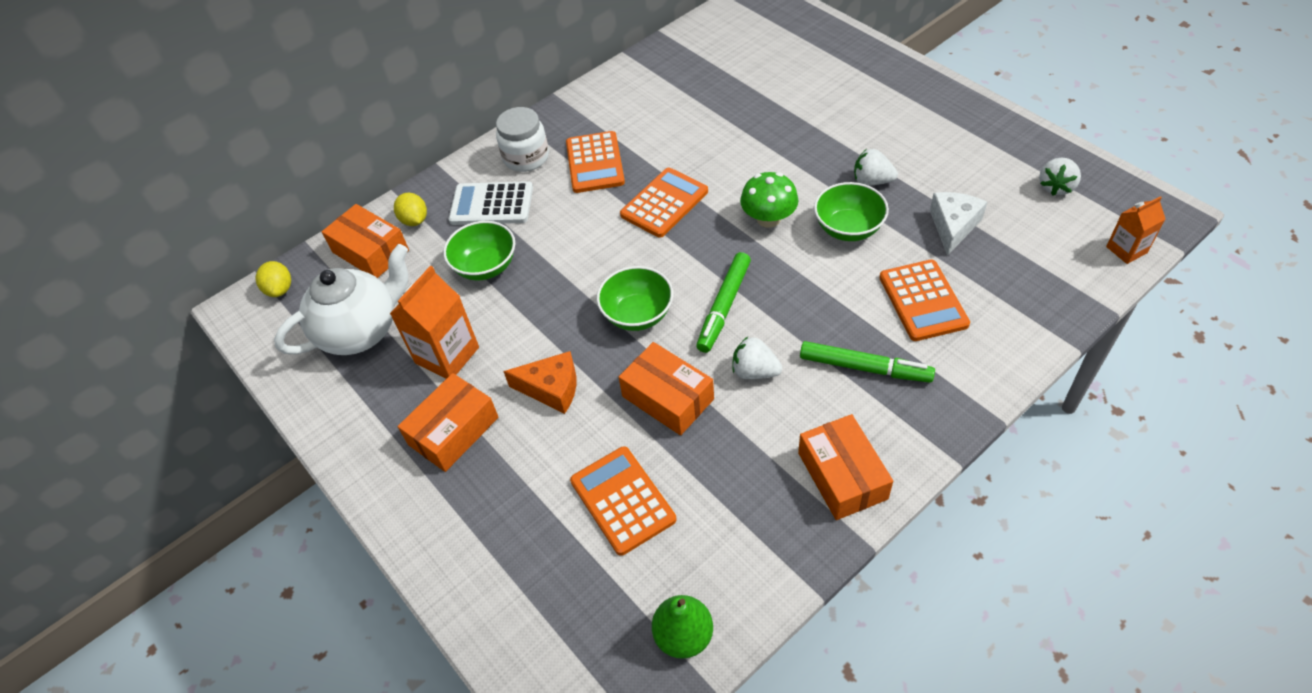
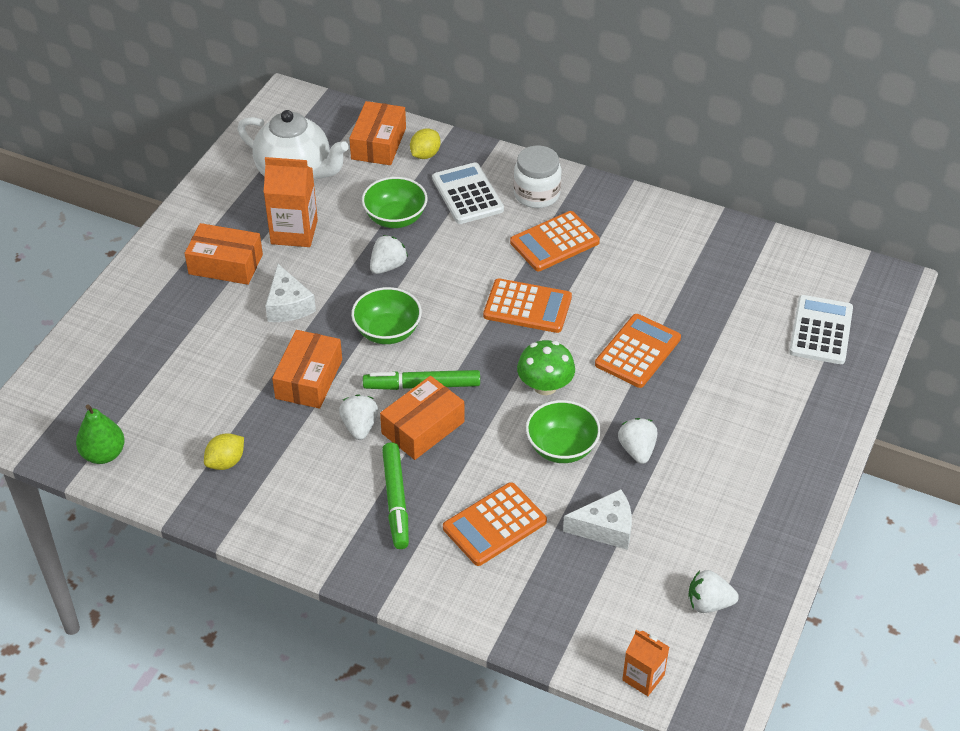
camera: 60 degrees right, 5 degrees down
(280, 289) = (315, 110): yellow lemon -> yellow lemon (226, 462)
(548, 290) = (388, 266): none -> white strawberry
(551, 389) = (288, 305): orange cheese -> white cheese
(622, 500) = (202, 383): orange calculator -> orange calculator (637, 351)
(790, 41) = (821, 330): none -> white calculator
(842, 475) = (277, 512): orange box -> orange box (423, 427)

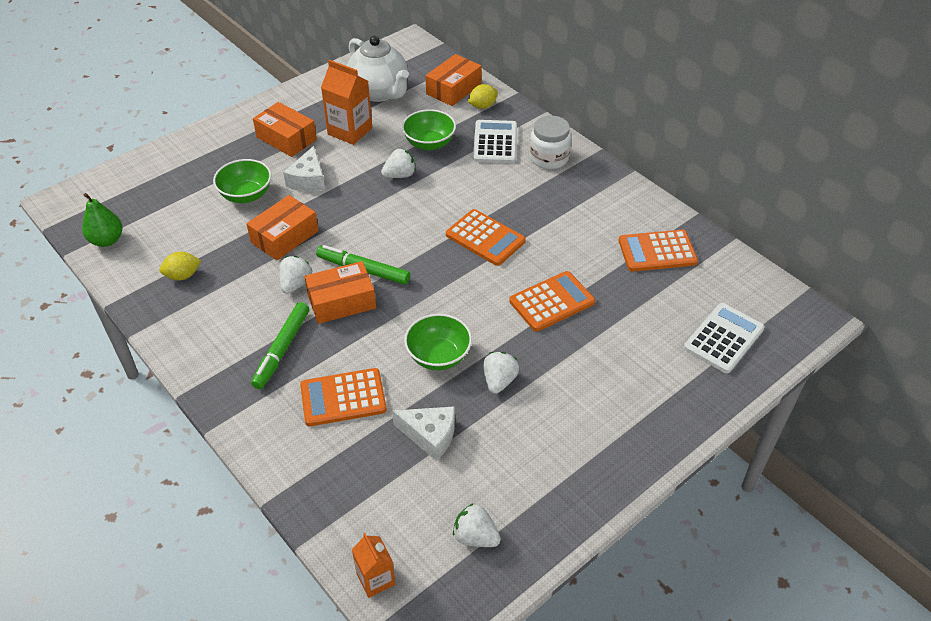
camera: 25 degrees right, 0 degrees up
(387, 332) = (366, 222): green bowl -> green bowl (246, 195)
(545, 386) = (458, 303): green mushroom -> none
(554, 242) = (539, 197): orange calculator -> orange calculator (657, 251)

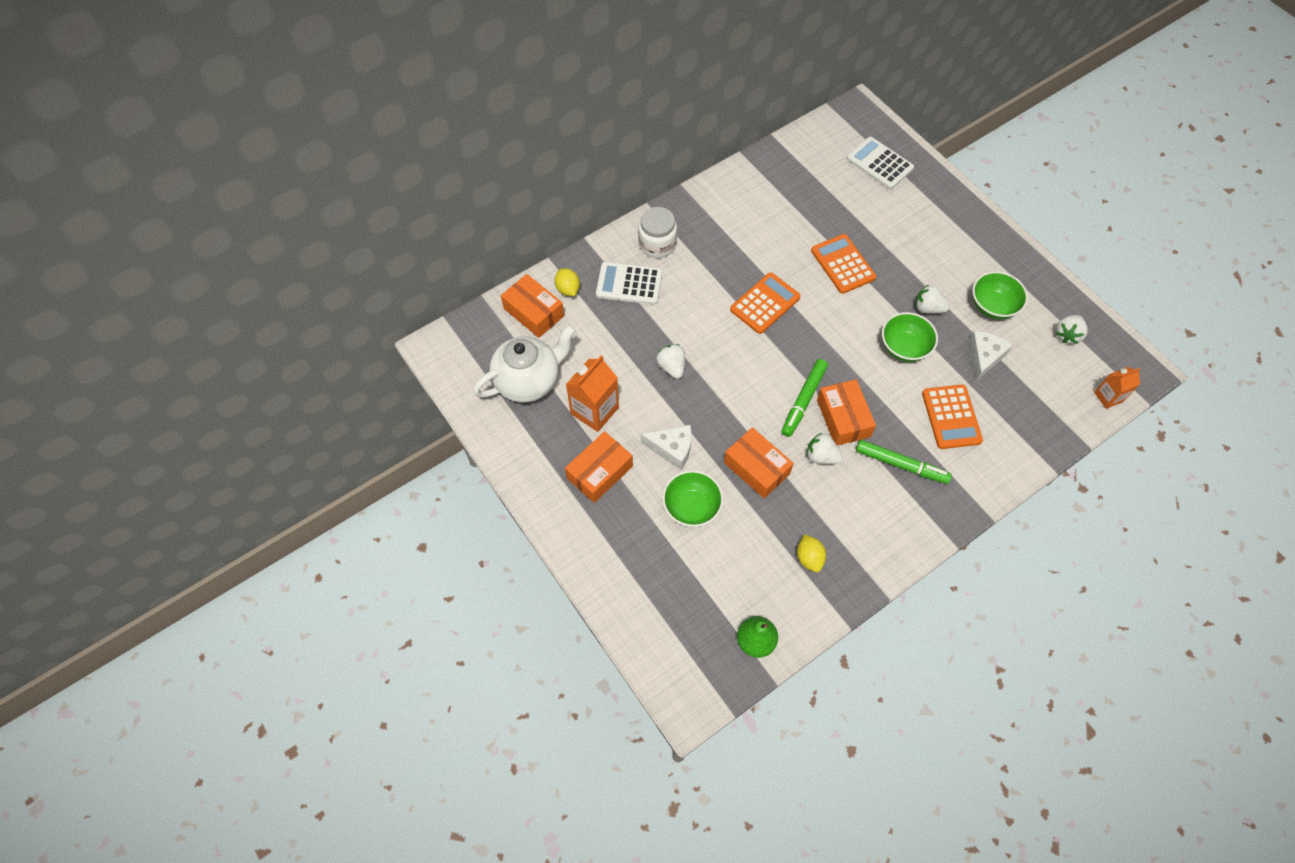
camera: 85 degrees left, 15 degrees up
(429, 143) = (624, 339): green bowl -> green bowl (992, 306)
(657, 251) = (785, 186): orange calculator -> none

